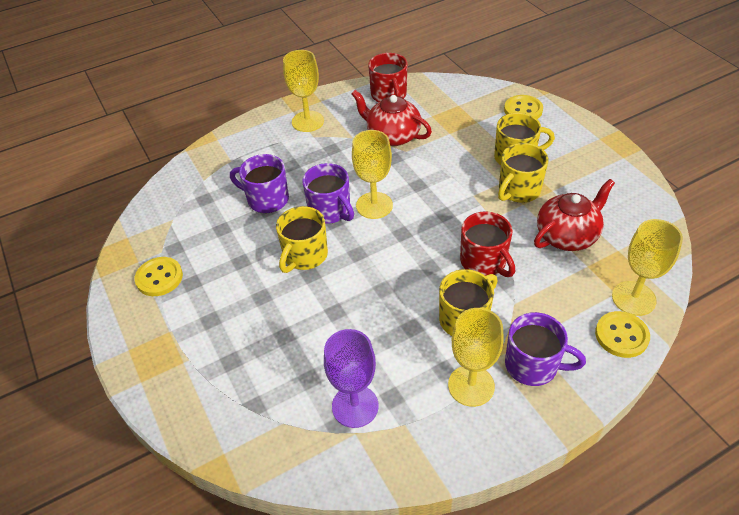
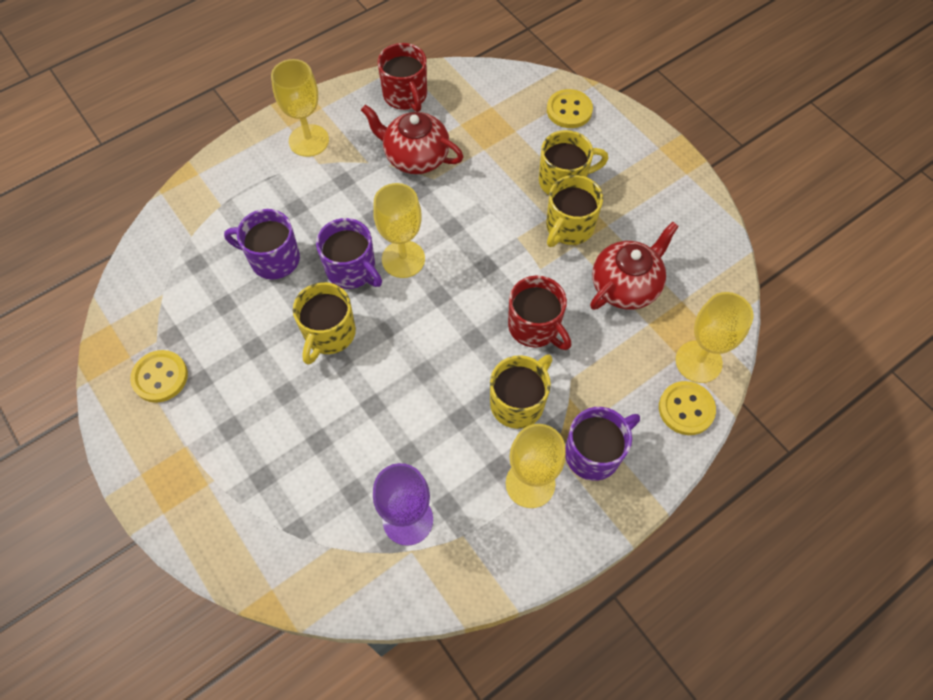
camera: 10 degrees left, 15 degrees up
(532, 365) = (594, 453): purple mug -> purple mug turned 45 degrees counterclockwise

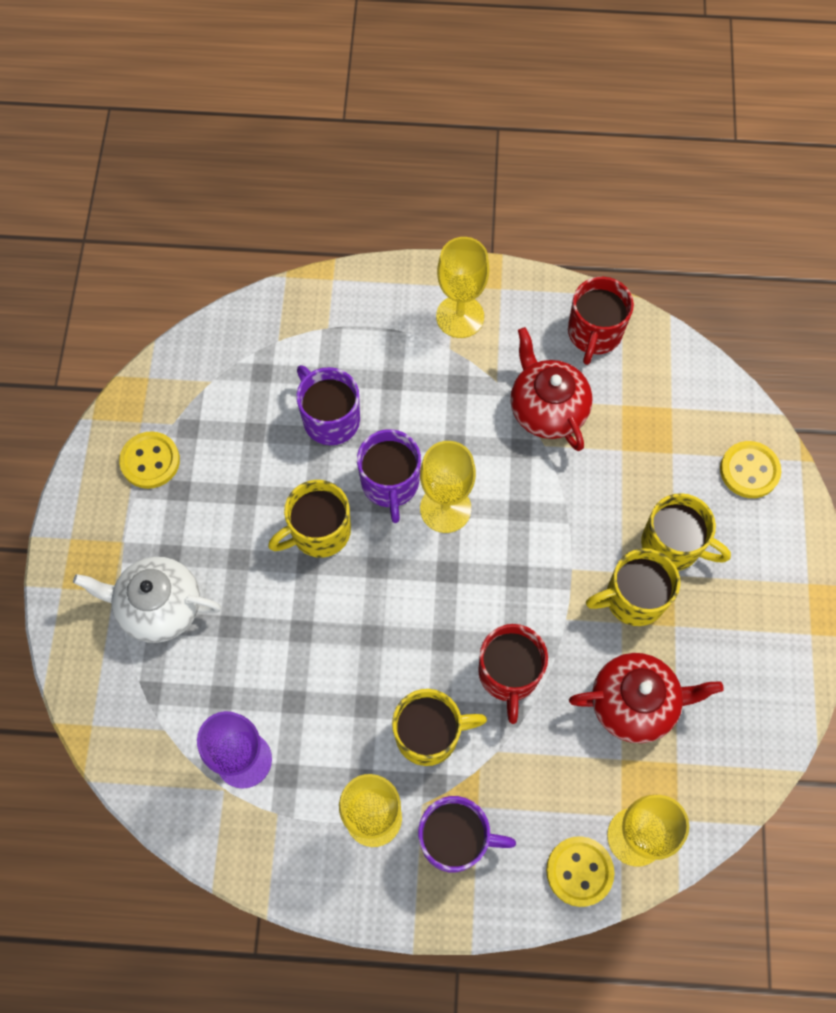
camera: 40 degrees right, 5 degrees up
(253, 468) = (159, 607): none -> white teapot

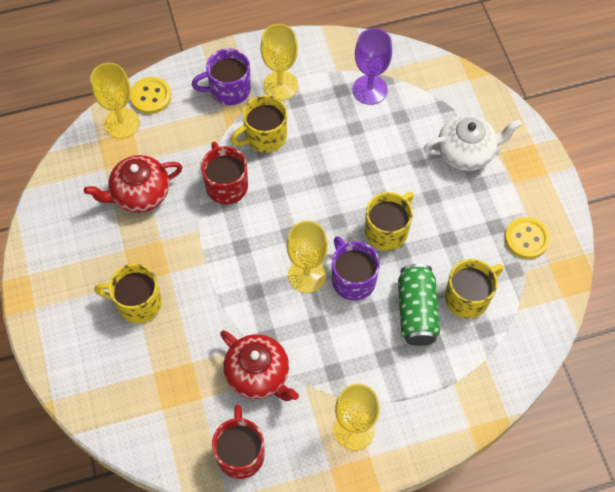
camera: 160 degrees right, 5 degrees down
(330, 418) = (416, 312): purple mug -> green can
(633, 598) = (157, 258): yellow mug -> yellow mug (468, 297)
(749, 471) = (91, 378): yellow button -> none

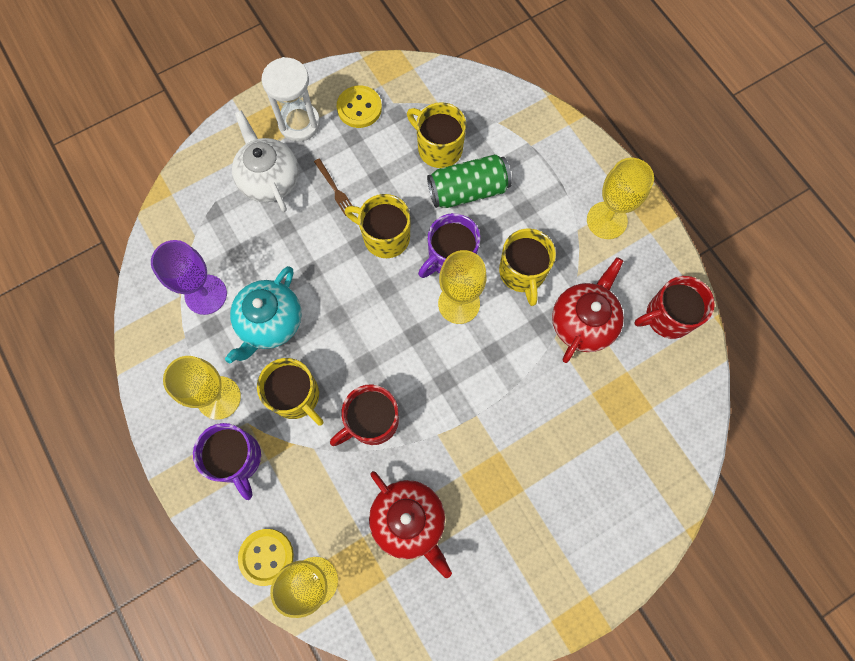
camera: 105 degrees left, 10 degrees up
(137, 303) = (546, 474): yellow mug -> yellow mug (522, 272)
(332, 130) = (270, 322): none -> turquoise teapot
(444, 201) = (335, 189): none -> brown fork
(519, 186) = (299, 123): none -> white hourglass

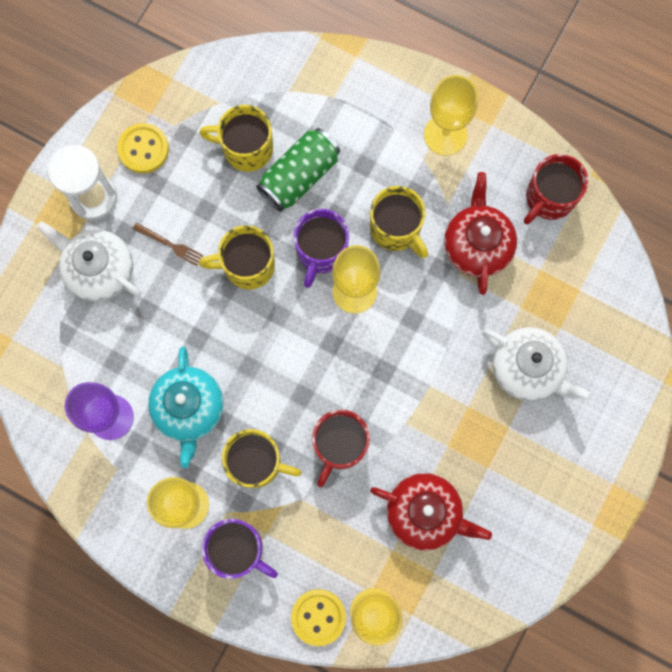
camera: 30 degrees left, 5 degrees up
(568, 449) = (527, 369): none -> white teapot

